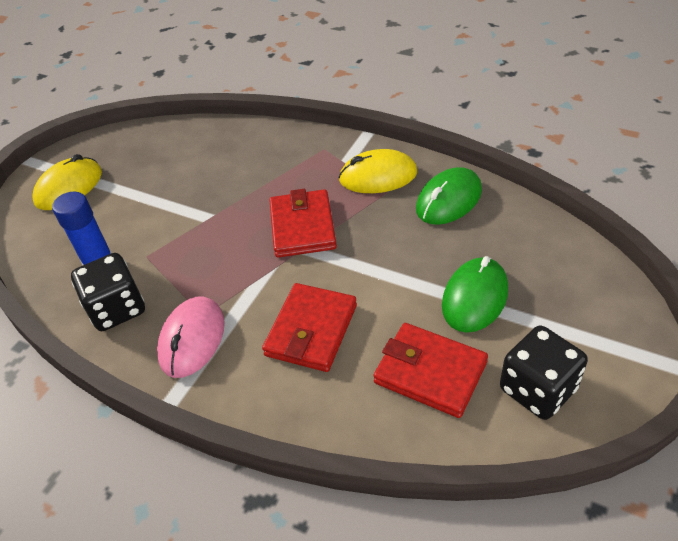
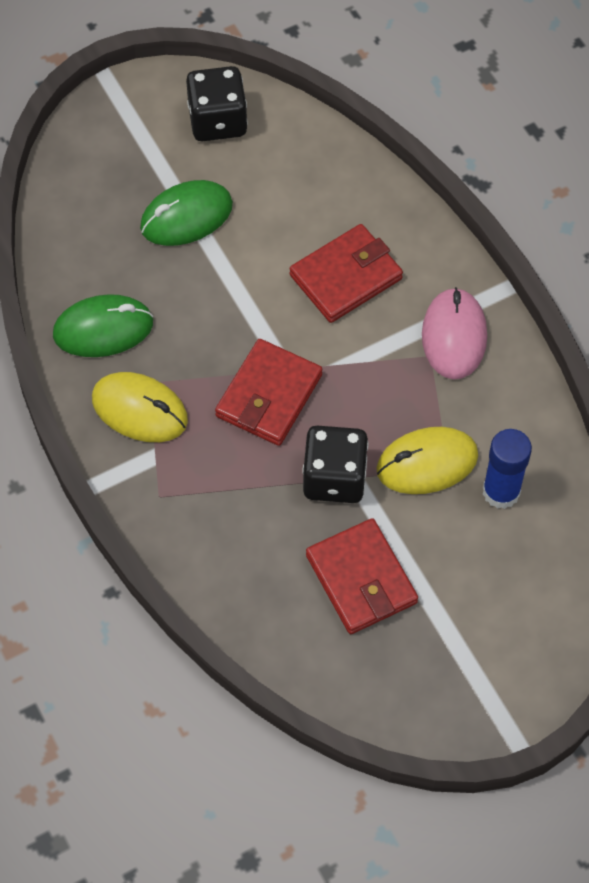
camera: 150 degrees left, 15 degrees up
(69, 187) = (488, 648): yellow mouse -> yellow mouse (427, 463)
(117, 309) = (507, 417): black dice -> black dice (334, 478)
(192, 339) = (454, 336): pink mouse -> pink mouse turned 45 degrees counterclockwise
(430, 372) = (282, 181): red wallet -> red wallet (361, 579)

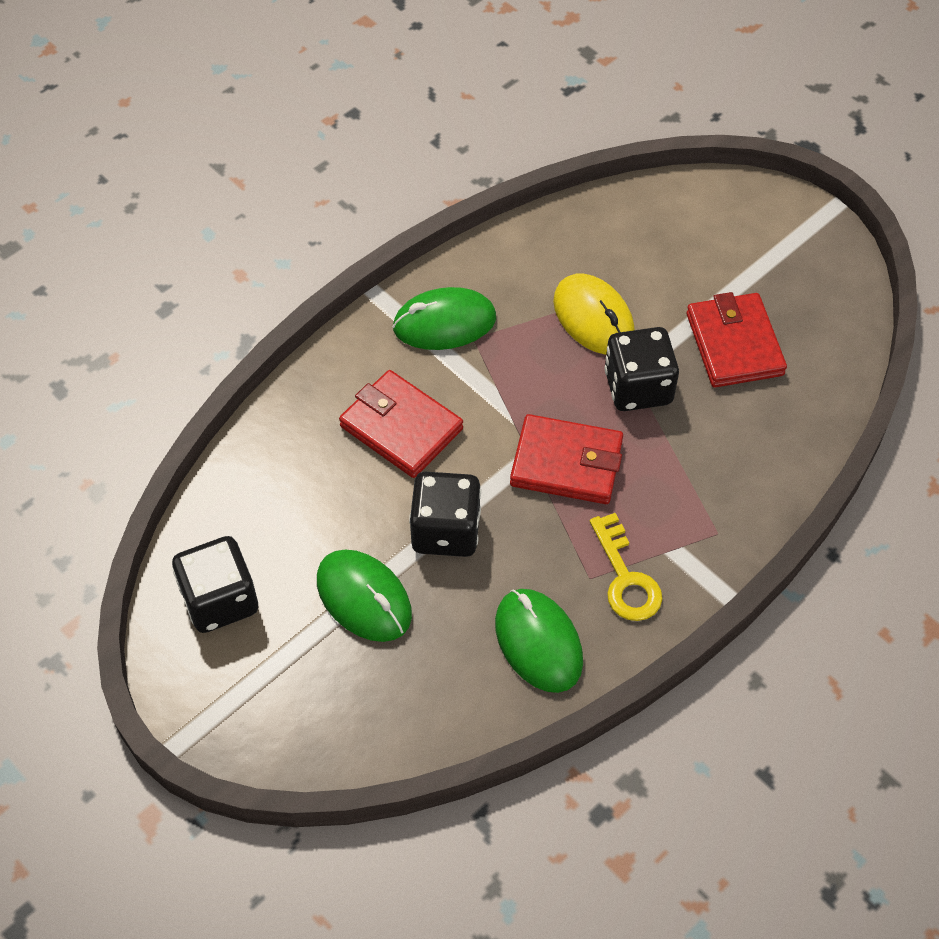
camera: 105 degrees left, 5 degrees down
(140, 410) = (626, 578): yellow mouse -> yellow key
(230, 287) = (446, 531): none -> black dice
(361, 579) = (734, 344): red wallet -> red wallet turned 60 degrees counterclockwise
(454, 336) = (444, 323): pink mouse -> green mouse
(501, 492) = (601, 257): blue glue stick -> none

